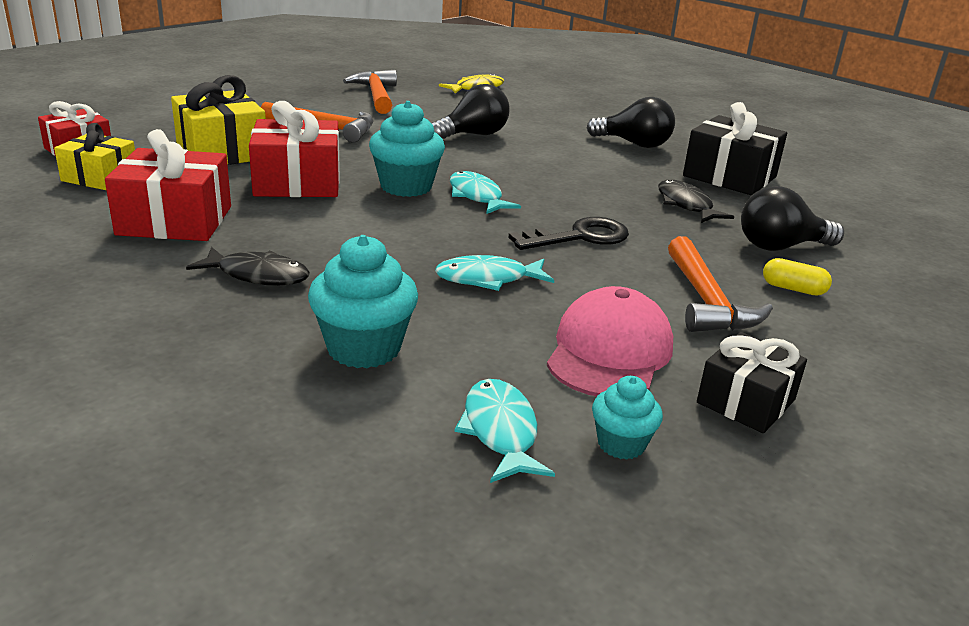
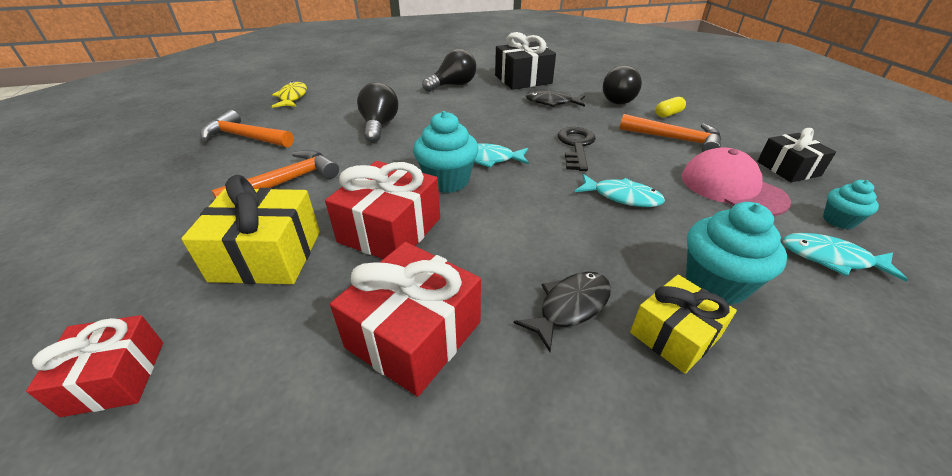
camera: 55 degrees left, 10 degrees up
(100, 177) = (233, 374): yellow gift -> yellow gift (674, 335)
(487, 279) = (622, 197): turquoise fish -> turquoise fish turned 90 degrees counterclockwise

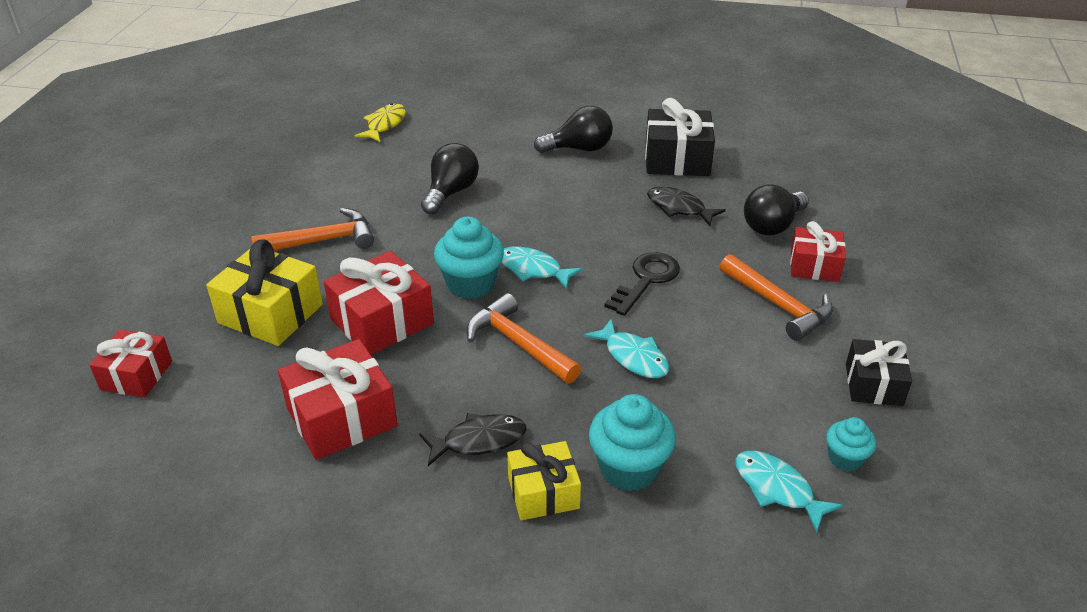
camera: 25 degrees right, 0 degrees up
(245, 137) = (311, 172): orange hammer -> orange hammer (518, 344)
(668, 114) = (814, 266): yellow capsule -> red gift
(731, 188) = (769, 385): pink cap -> none

